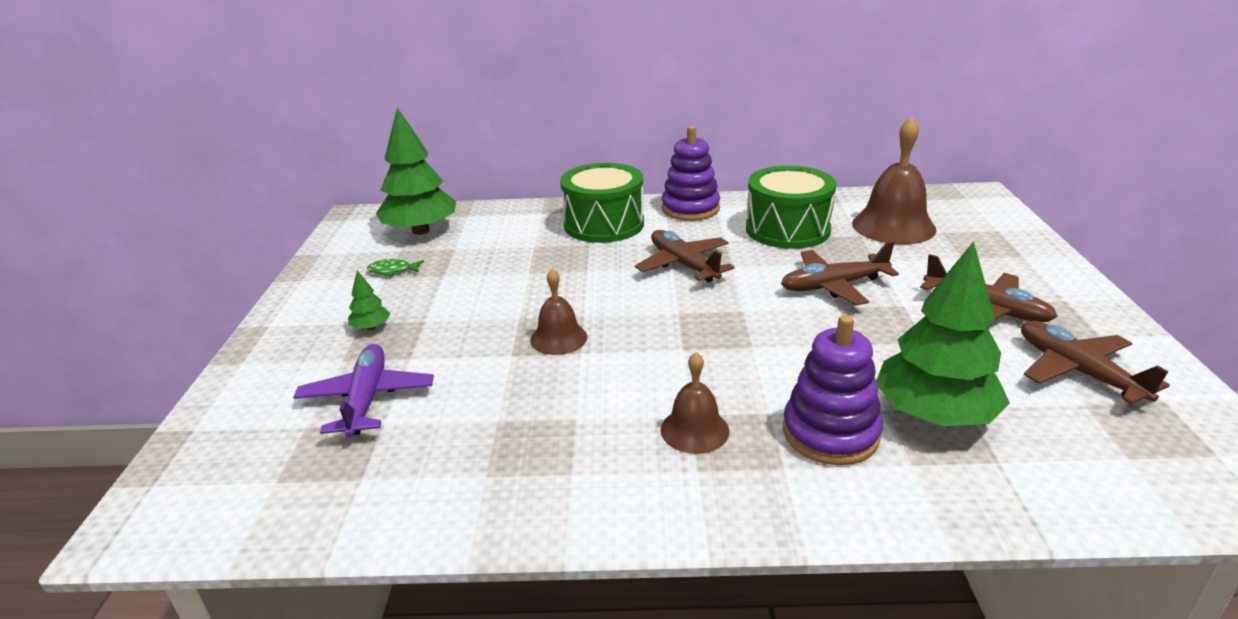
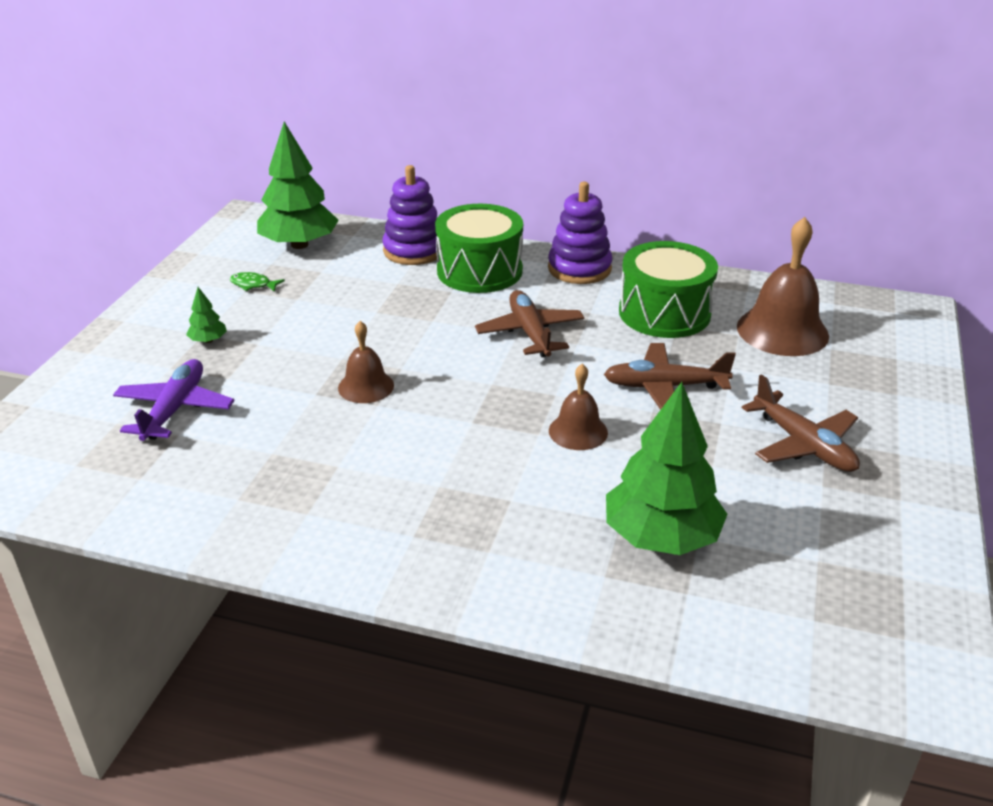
camera: 15 degrees right, 5 degrees up
(694, 430) = (433, 500): brown bell -> brown bell (578, 431)
(830, 433) = (551, 531): purple stacking toy -> purple stacking toy (414, 250)
(1077, 371) = (840, 528): brown plane -> none

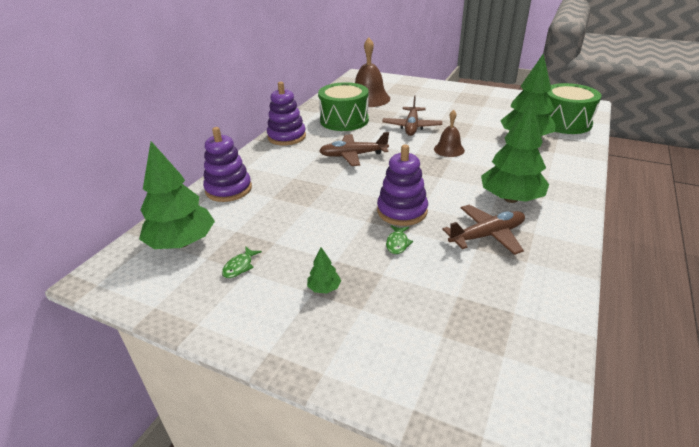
camera: 80 degrees left, 0 degrees up
(175, 409) = (424, 300): purple plane -> none
(288, 386) = (397, 243): none -> green fish
(366, 386) = (402, 211): brown bell -> purple stacking toy
(407, 496) = (511, 199): none -> green tree
(479, 271) = (272, 167): green drum -> green drum (564, 123)
(803, 445) = (457, 105): brown plane -> brown plane (487, 235)

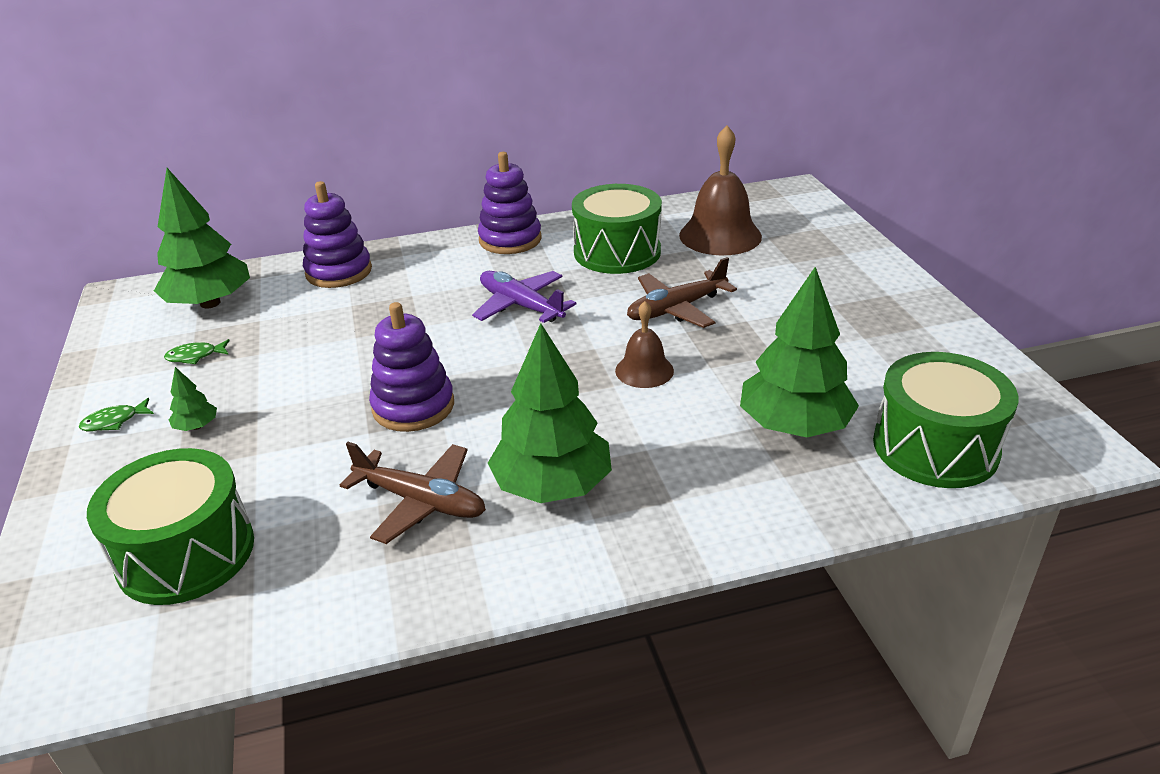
camera: 50 degrees right, 0 degrees up
(353, 155) = (520, 305): brown plane -> purple plane
(397, 243) = (332, 436): green fish -> green fish (114, 421)
(455, 328) = (186, 553): none -> green drum

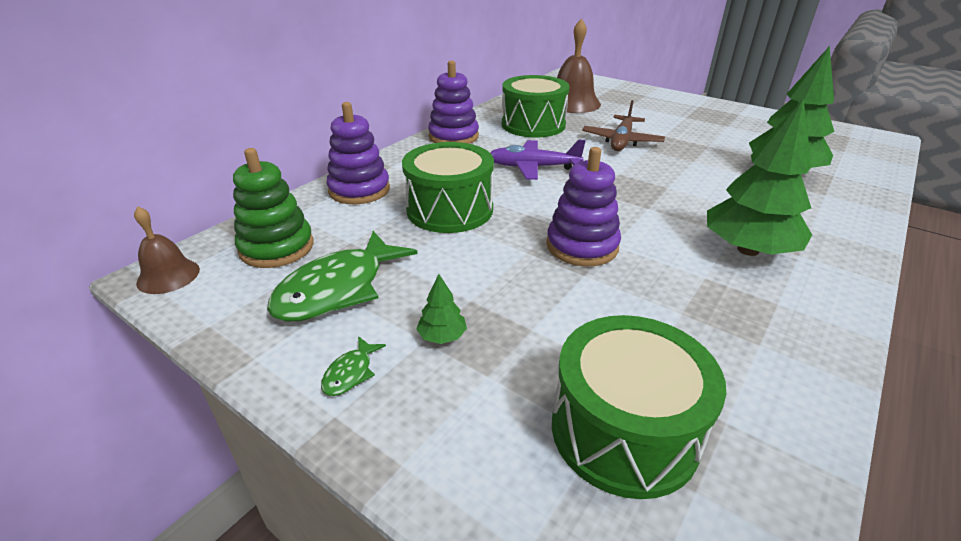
camera: 40 degrees left, 0 degrees up
(195, 356) = (338, 289): green fish -> green fish, size x2.37
(210, 303) = (277, 247): green tree -> green stacking toy
(421, 502) = (702, 296): brown plane -> none
(644, 370) = (667, 174): brown bell -> brown bell (168, 276)
(935, 447) = (845, 158): green drum -> green drum (450, 210)

